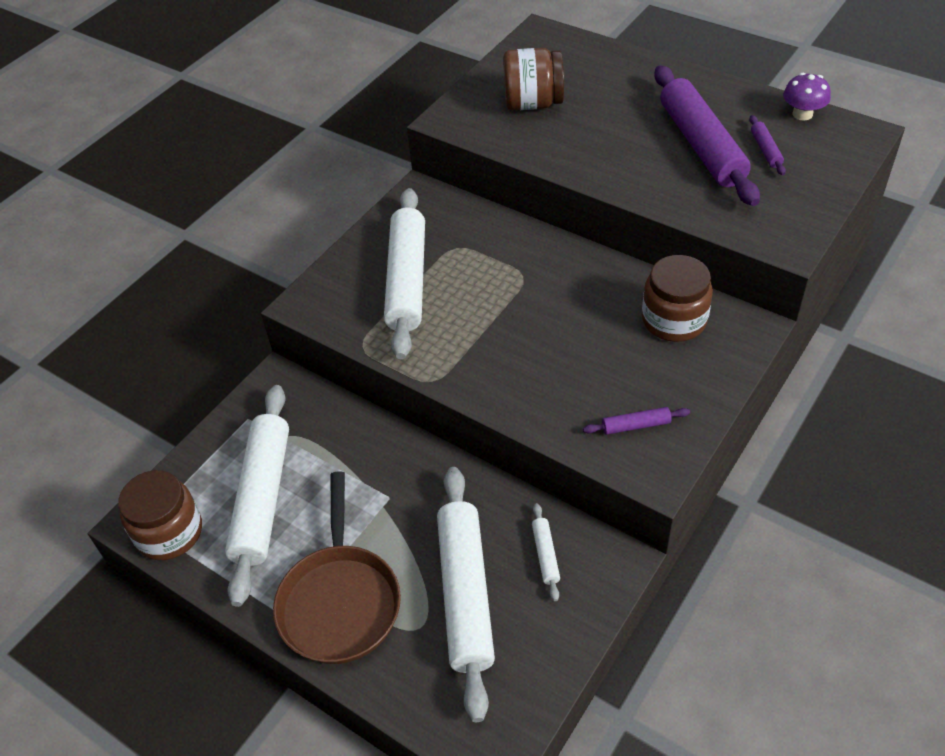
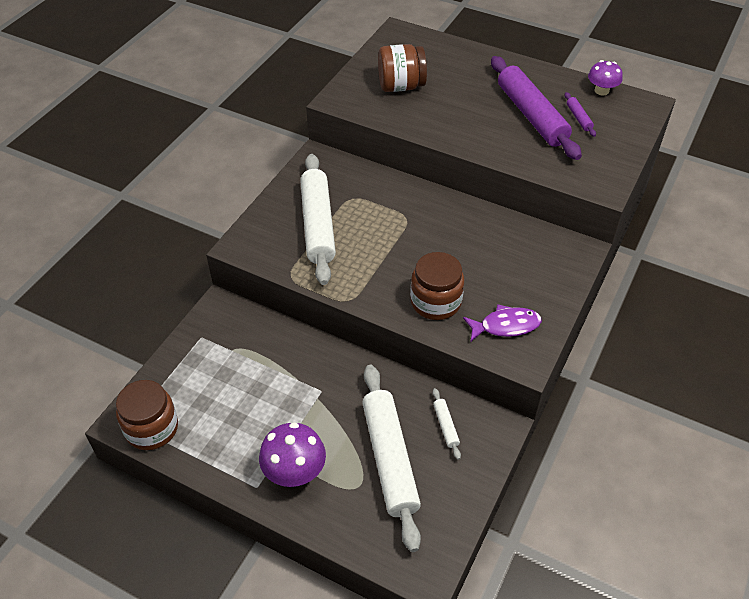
camera: 10 degrees left, 0 degrees up
(263, 498) = (222, 397): white rolling pin -> none
(340, 601) = (294, 471): brown pan -> purple mushroom
(636, 425) = (506, 326): purple rolling pin -> purple fish
(674, 320) = (523, 247): brown jar -> brown jar (435, 302)

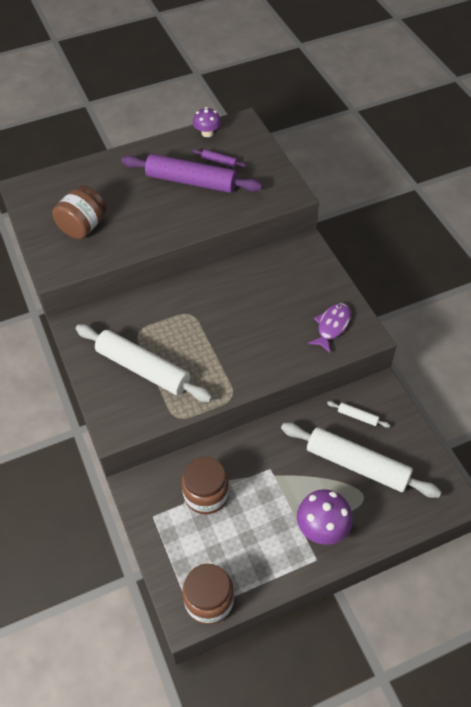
camera: 50 degrees left, 5 degrees up
(435, 302) = (279, 349): brown jar -> brown jar (206, 494)

